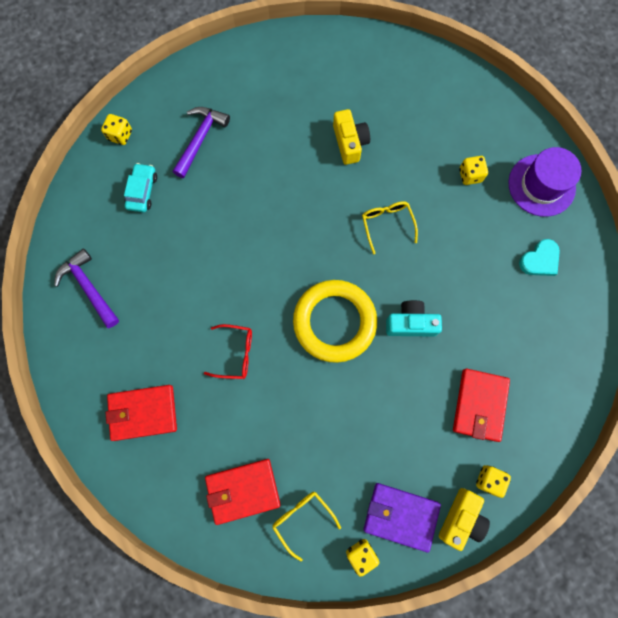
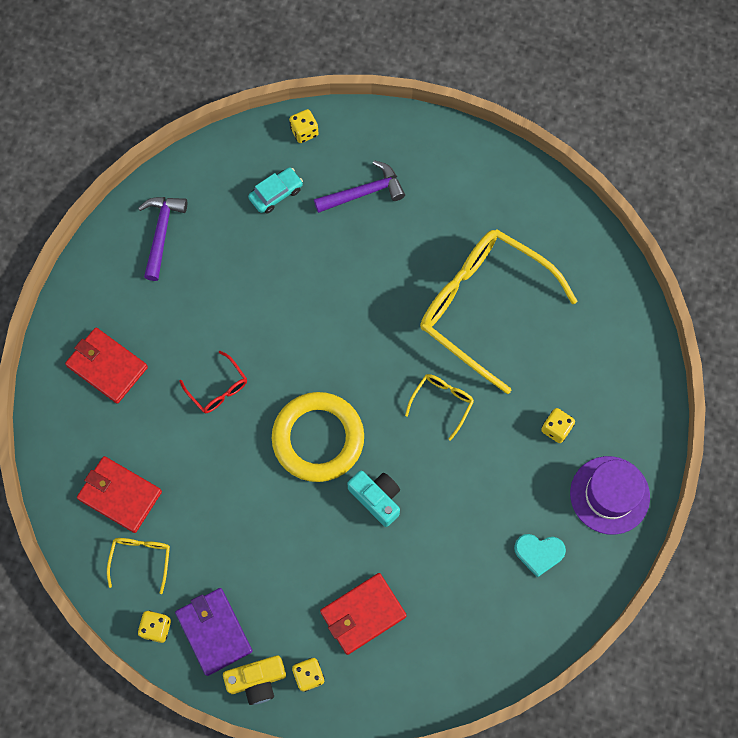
camera: 45 degrees right, 5 degrees down
(349, 142) = (483, 307): yellow camera -> yellow glasses

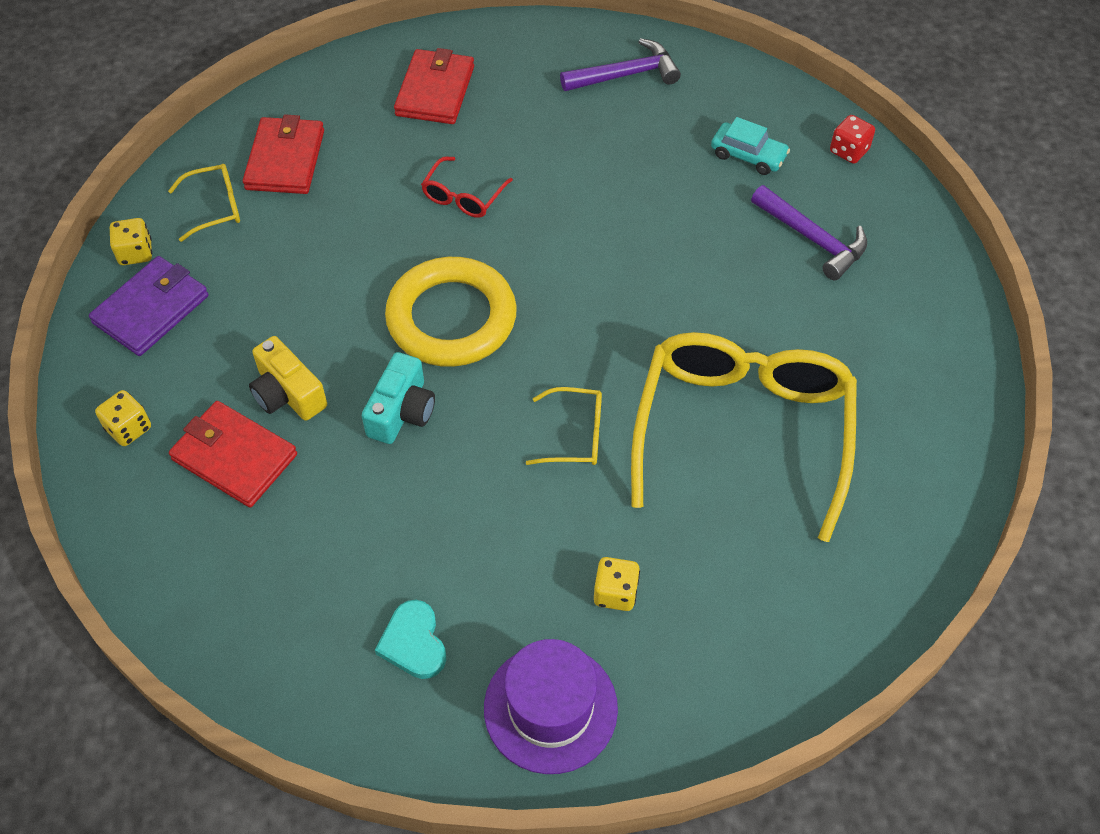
camera: 65 degrees right, 15 degrees down
(257, 680) = (103, 376): yellow camera -> yellow camera (288, 393)
(304, 132) = (849, 151): yellow dice -> red dice

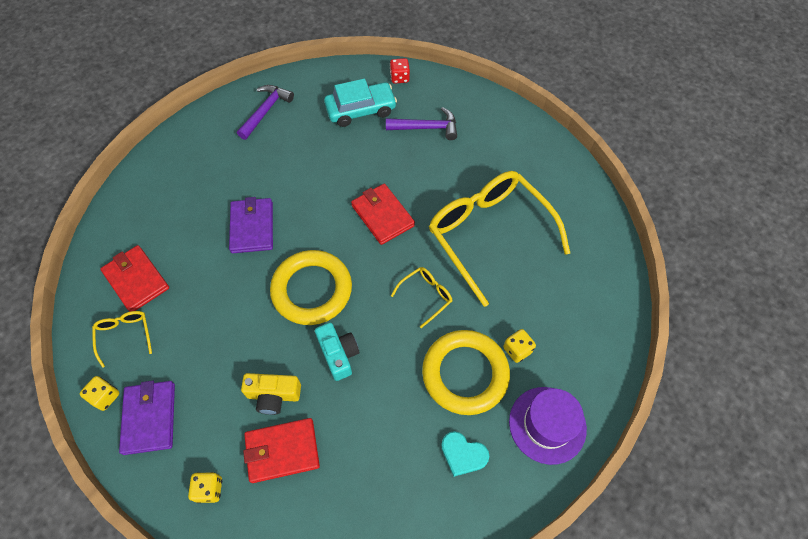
camera: 45 degrees left, 5 degrees up
(215, 207) = (124, 335): yellow glasses -> yellow glasses turned 45 degrees counterclockwise
(435, 91) = (179, 185): red wallet -> red wallet (382, 215)
(463, 197) = (252, 227): red glasses -> purple wallet
(519, 561) = (465, 374): none -> yellow ring
(748, 155) = (361, 110): turquoise car -> turquoise car, size x1.60

